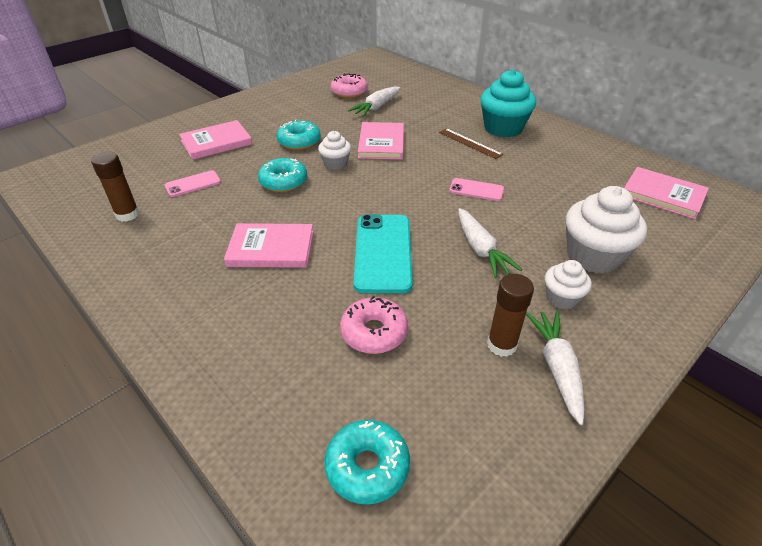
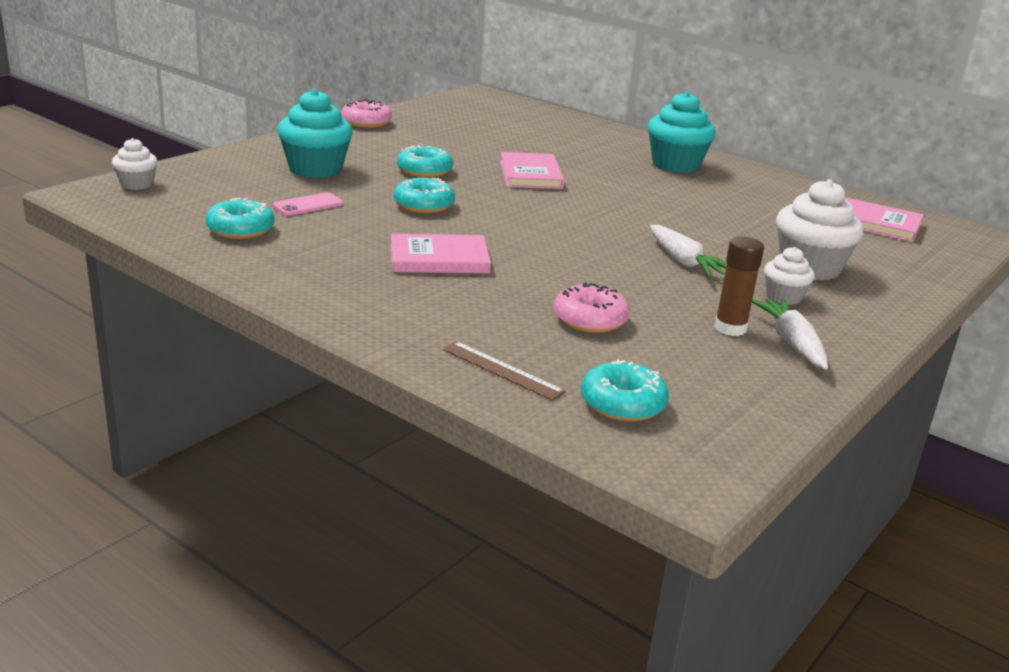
camera: 10 degrees left, 15 degrees down
(127, 214) = (240, 229): brown glue stick -> turquoise donut
(216, 142) = (315, 169): pink book -> turquoise cupcake
(335, 164) = (481, 191): white cupcake -> white cupcake (137, 184)
(349, 92) = (466, 127): pink donut -> pink donut (366, 122)
(376, 107) = (509, 142): white carrot -> none
(383, 252) = (573, 263): turquoise phone -> none
(470, 143) = (640, 177): brown ruler -> brown ruler (502, 370)
(476, 190) = (662, 216): pink phone -> none

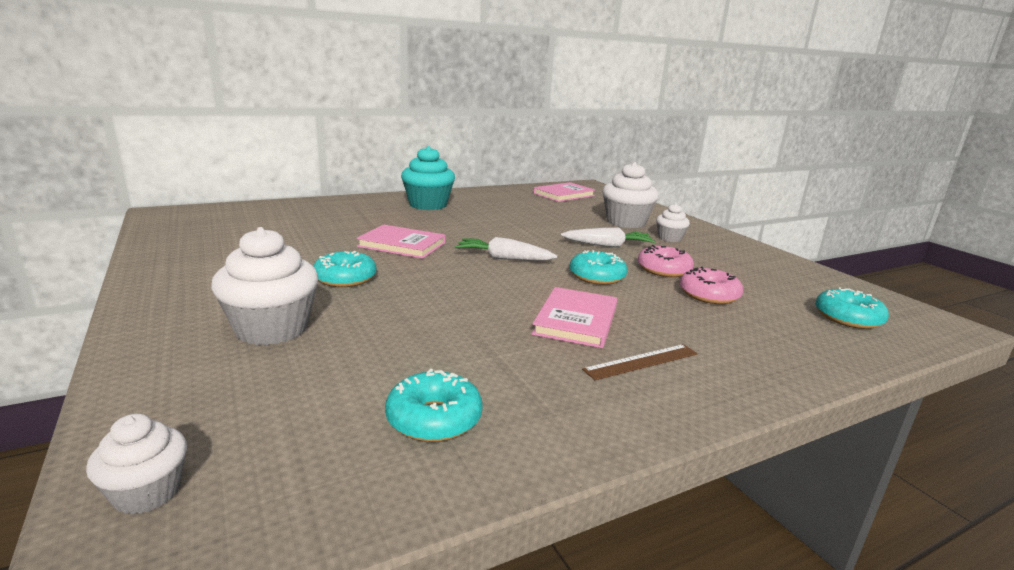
camera: 65 degrees left, 5 degrees down
(308, 205) = (386, 356): pink phone -> none
(315, 169) = (272, 329): turquoise cupcake -> white cupcake
(366, 122) = (157, 272): pink donut -> pink donut (663, 270)
(424, 205) = (438, 298): turquoise donut -> turquoise donut (597, 276)
(502, 370) = (810, 346): brown ruler -> brown ruler (642, 362)
(730, 328) = (718, 261): brown glue stick -> none
(791, 343) = (737, 253): white carrot -> white carrot (504, 258)

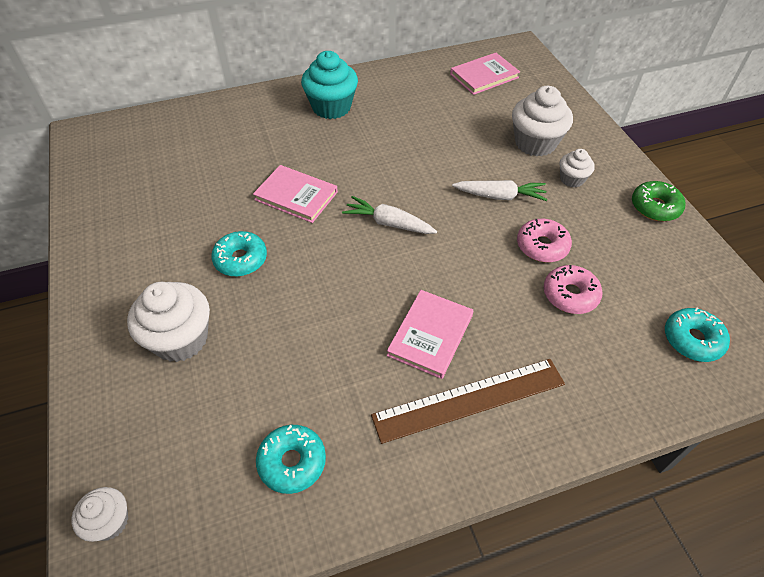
camera: 10 degrees right, 30 degrees up
(597, 276) = (471, 259): turquoise donut -> none
(642, 362) = (469, 400): brown ruler -> brown ruler, size x1.84
(753, 251) = (655, 207): none -> green donut

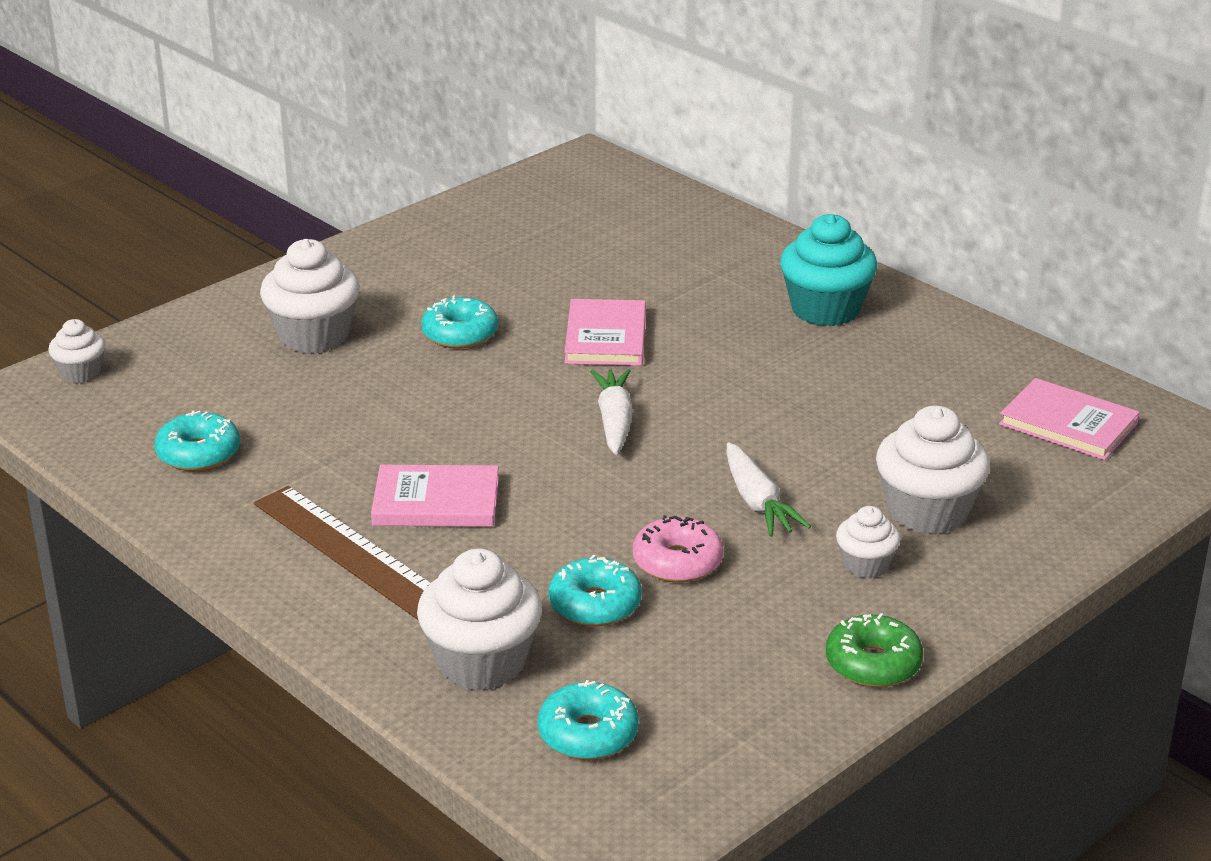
camera: 65 degrees right, 20 degrees down
(570, 295) = (595, 604): pink donut -> turquoise donut
(612, 368) = (481, 662): none -> white cupcake

